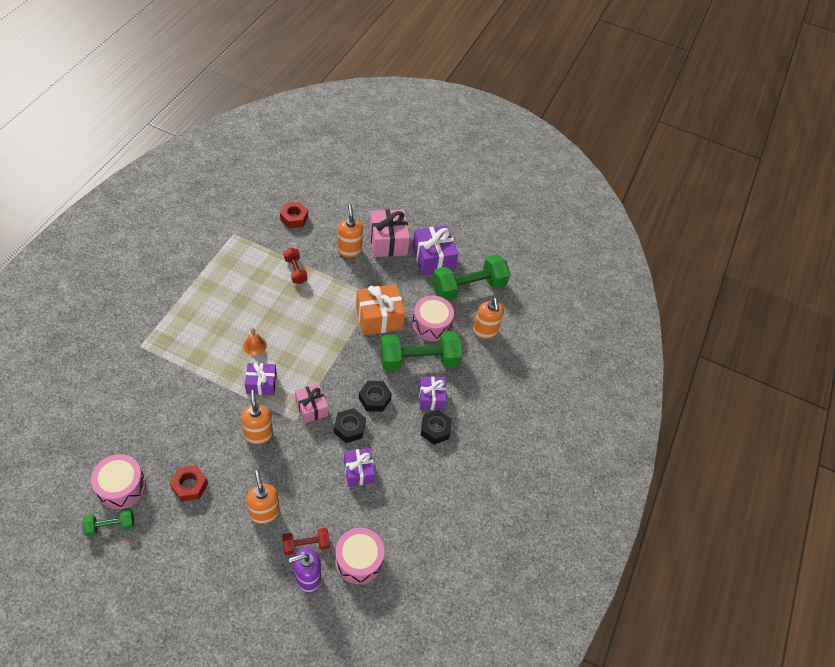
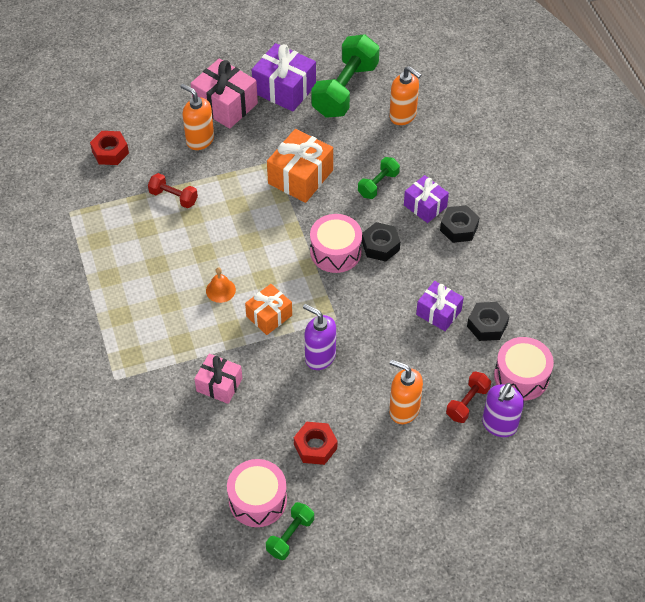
camera: 35 degrees left, 0 degrees up
(258, 434) = (320, 357): orange soap dispenser -> purple soap dispenser
(261, 384) = (269, 316): purple gift -> orange gift
(311, 408) = (337, 298): pink gift -> pink gift (219, 385)
(349, 428) = (389, 286): black nut -> black nut (487, 325)
(419, 360) = (378, 184): green dumbbell -> green dumbbell, size x0.50
(431, 324) = (352, 146): pink drum -> pink drum (335, 252)

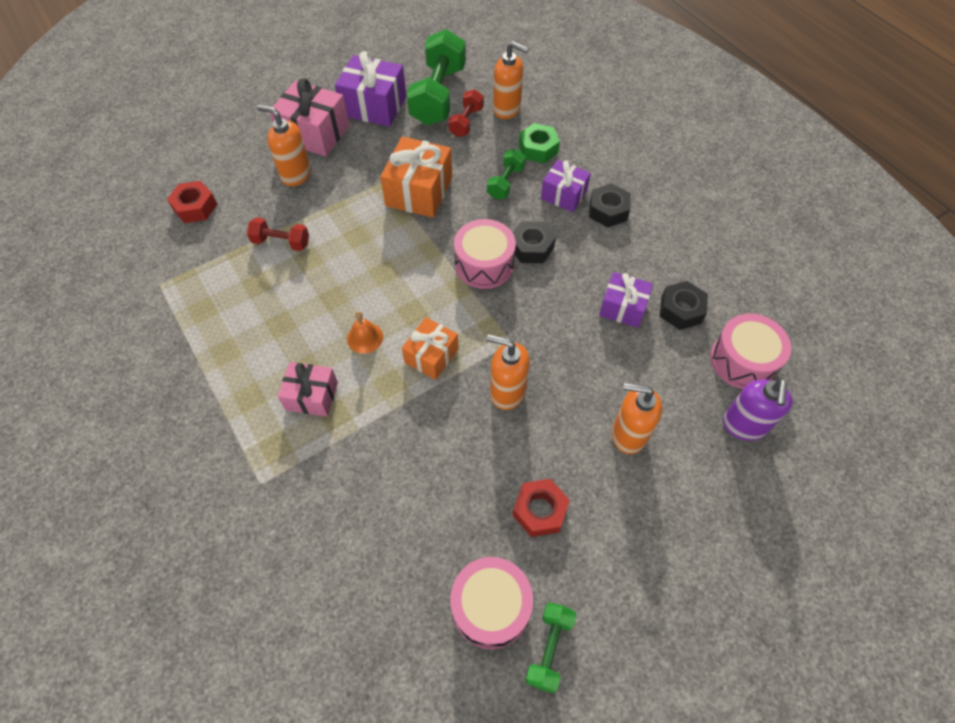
camera: 15 degrees left, 5 degrees up
(219, 385) = (396, 458): pink gift -> pink gift (312, 396)
(320, 357) = (507, 392): purple soap dispenser -> orange soap dispenser
(418, 159) = (538, 149): none -> green nut
(467, 403) = (697, 407): red dumbbell -> red dumbbell (466, 122)

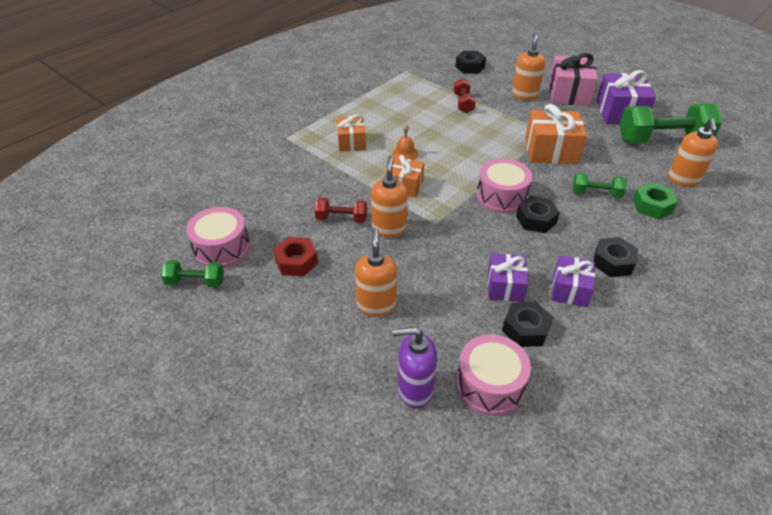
camera: 75 degrees right, 15 degrees down
(195, 207) = (470, 67): red nut -> black nut
(312, 396) = (351, 142): pink gift -> orange gift
(466, 122) = (646, 160): red dumbbell -> red dumbbell (341, 218)
(563, 195) = (609, 230): purple gift -> purple gift (570, 290)

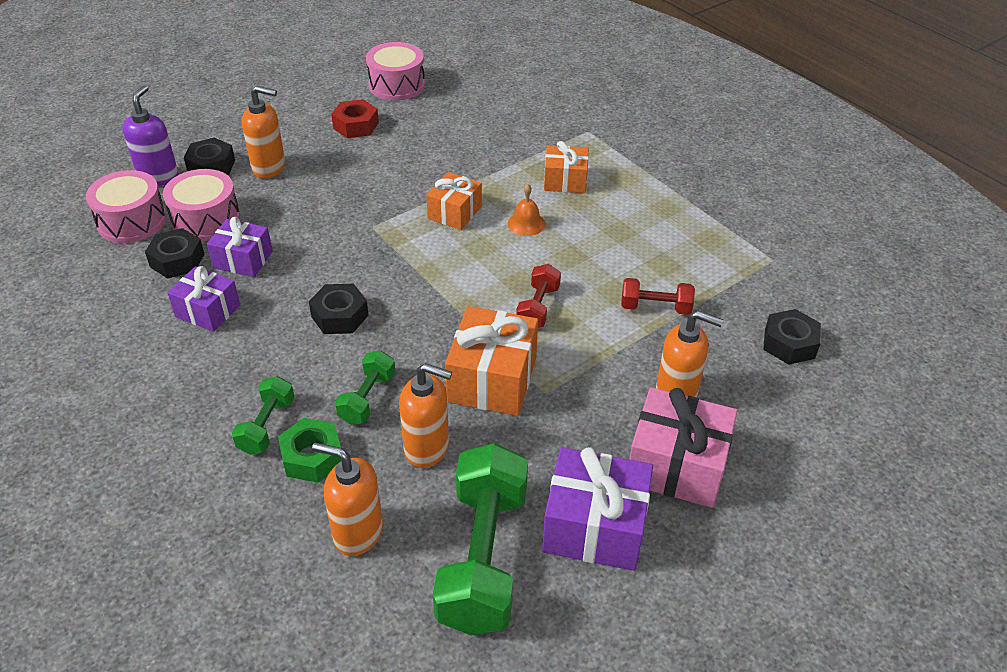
camera: 100 degrees right, 0 degrees up
(195, 282) = (357, 72): green dumbbell -> green dumbbell (267, 426)
(341, 218) = (411, 159): red dumbbell -> red dumbbell (538, 307)
(389, 229) = (378, 190): orange soap dispenser -> orange soap dispenser (427, 448)
(501, 196) = (400, 295): pink drum -> pink drum (206, 219)
(612, 262) = (227, 366): black nut -> black nut (211, 166)

